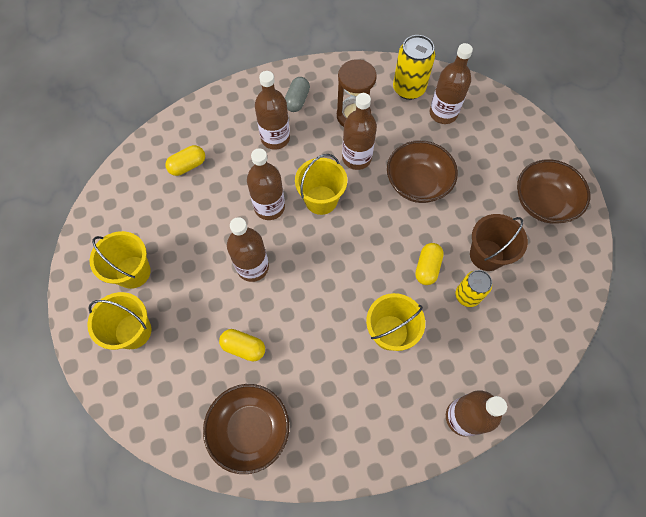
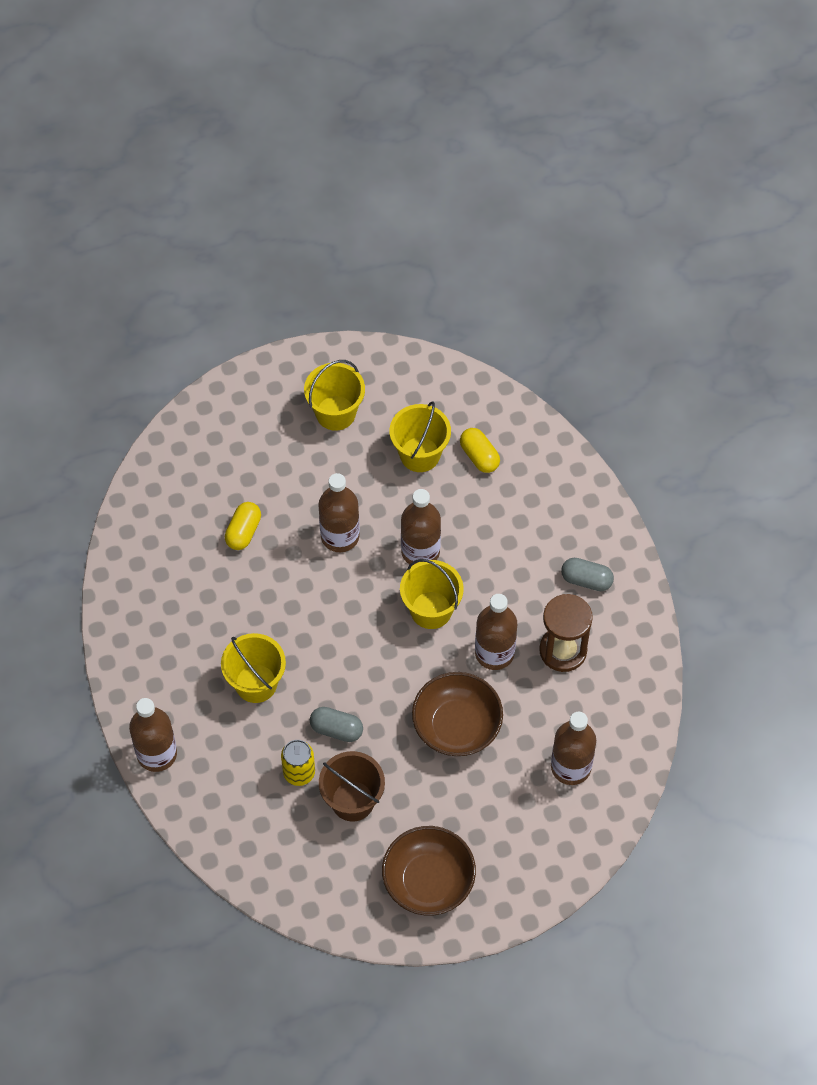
camera: 90 degrees right, 5 degrees down
(133, 331) = (265, 421): yellow bucket -> yellow bucket (420, 454)
(250, 429) = (155, 542): brown bowl -> none
(275, 138) = (523, 555): brown bottle -> none
(408, 89) = (612, 724): yellow can -> none
(427, 267) = (336, 729): yellow capsule -> grey capsule

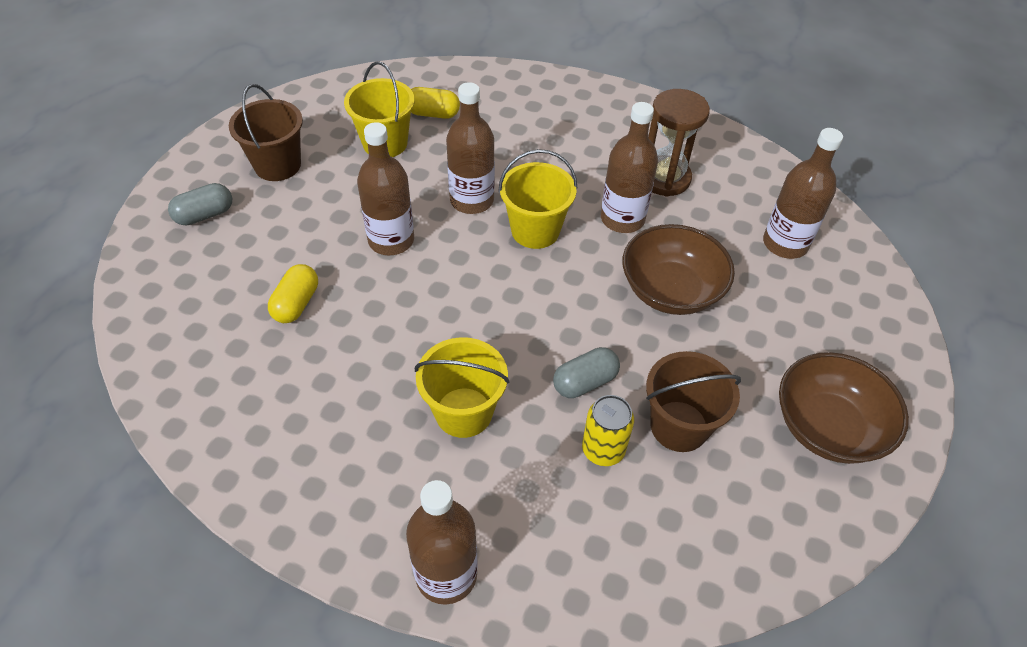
camera: 50 degrees left, 10 degrees down
(243, 531) = (296, 303): yellow capsule -> yellow capsule turned 45 degrees clockwise
(335, 413) = (277, 165): yellow bucket -> brown bucket
(586, 580) = (614, 127): grey capsule -> grey capsule (205, 215)

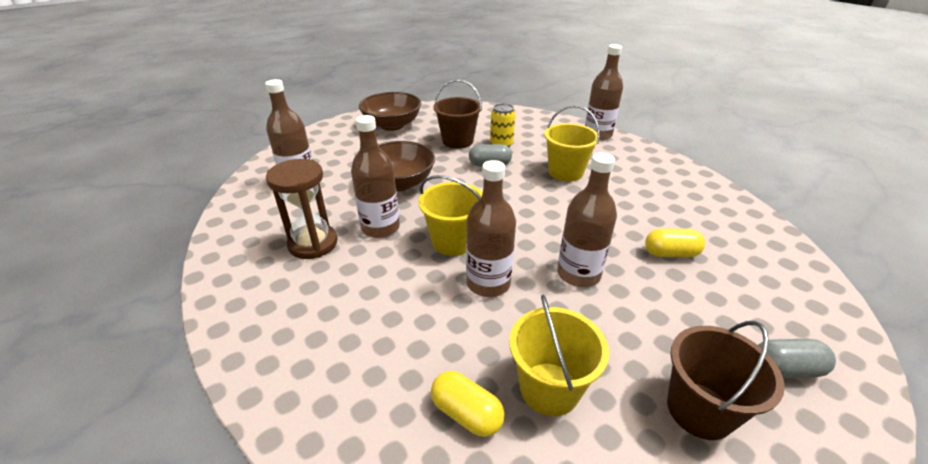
camera: 150 degrees left, 15 degrees down
(296, 303) = (670, 253): yellow capsule -> yellow capsule turned 45 degrees clockwise

